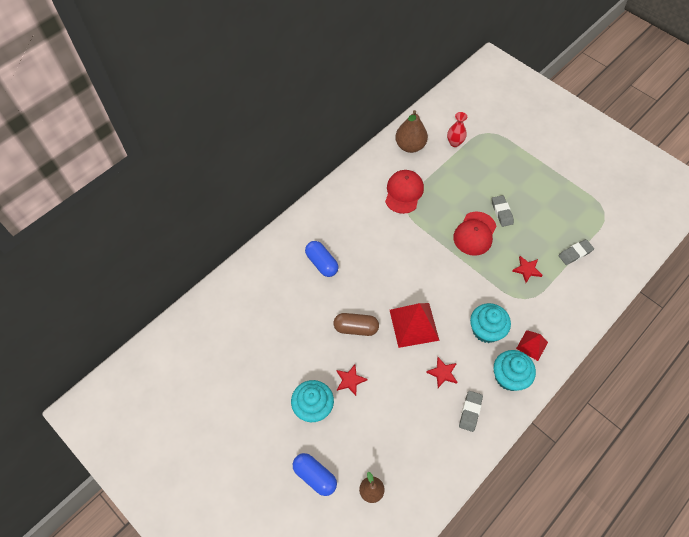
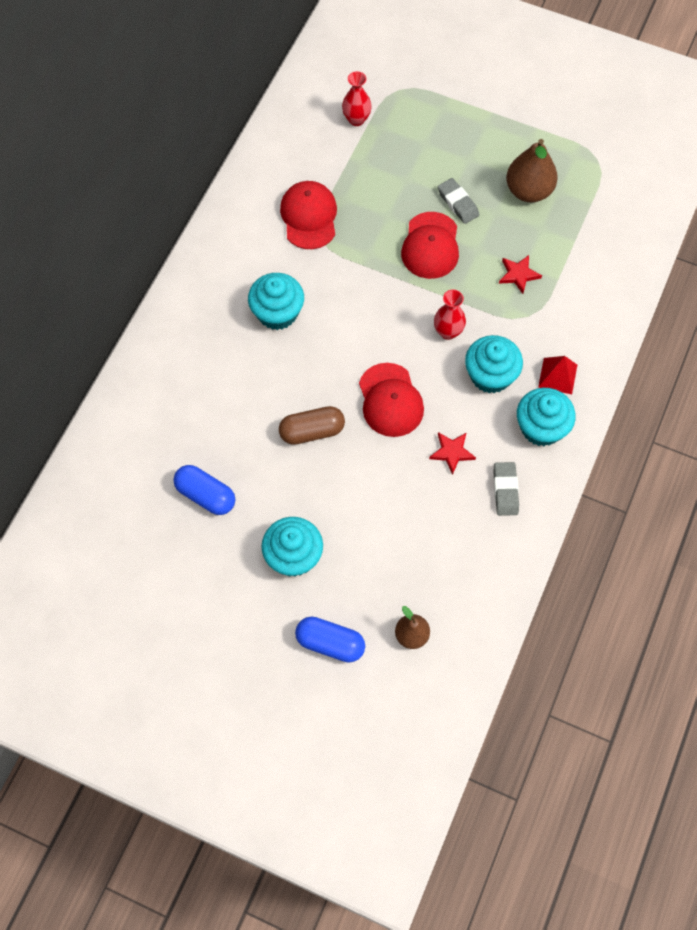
camera: 20 degrees left, 5 degrees up
(322, 263) = (229, 356): blue capsule -> blue capsule (206, 495)
(350, 380) = (330, 504): red star -> none
(362, 245) = (277, 313): none -> turquoise cupcake
(410, 146) = (293, 143): brown pear -> brown pear (528, 191)
(414, 324) = (390, 400): red pyramid -> red cap
(467, 292) = (448, 332): none -> red vase
(575, 253) = (576, 231): grey eraser -> none

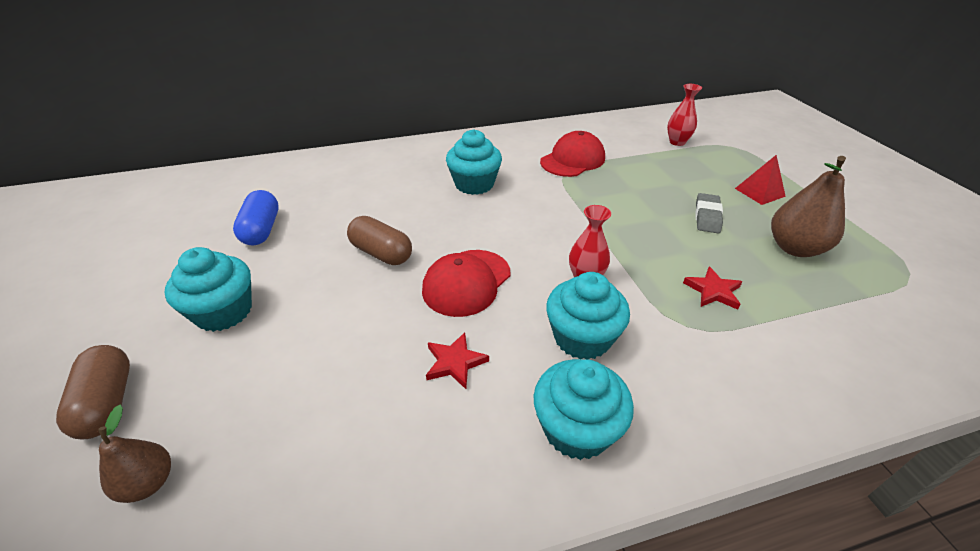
camera: 50 degrees right, 25 degrees down
(330, 643) = (108, 403): blue capsule -> brown capsule
(430, 246) = (647, 223): red cap -> none
(505, 490) = (452, 449): grey eraser -> none
(557, 376) = (659, 399): red pyramid -> red pyramid (759, 192)

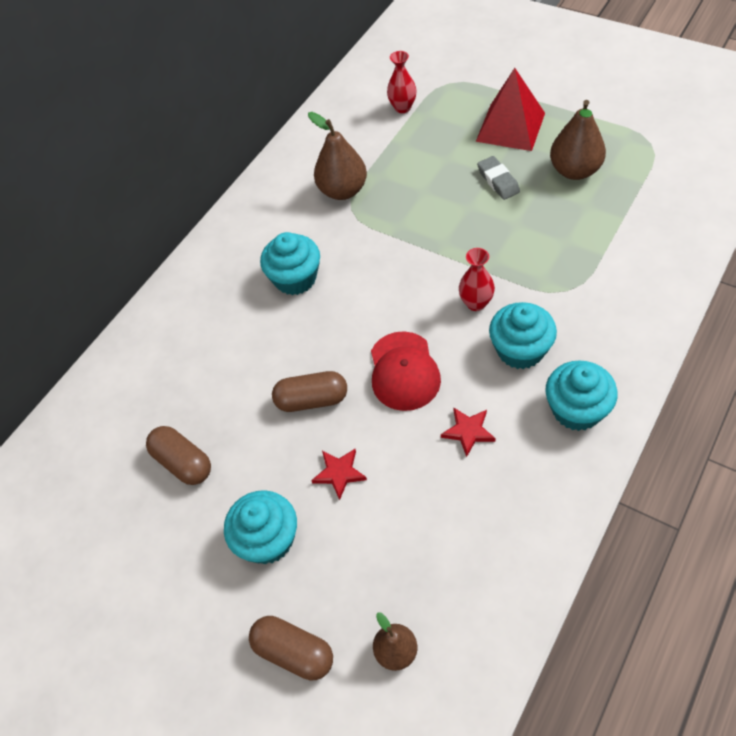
camera: 35 degrees left, 15 degrees up
(262, 230) = (183, 462): blue capsule -> brown capsule
(572, 160) = (343, 190): red cap -> brown pear
(713, 291) = (559, 249): red star -> red star (339, 473)
(759, 192) = (510, 127): red pyramid -> red pyramid, size x1.76

